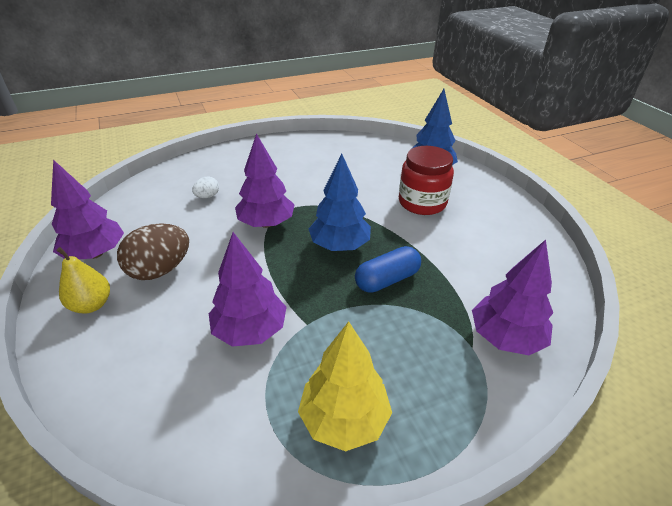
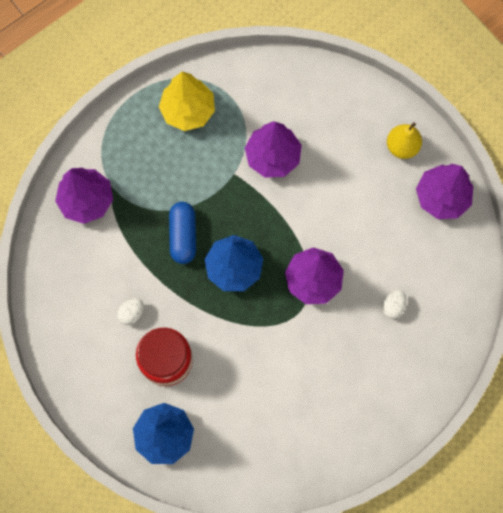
camera: 165 degrees right, 35 degrees up
(160, 270) = (374, 194): brown egg -> none
(387, 280) = (183, 236): blue capsule -> blue capsule turned 45 degrees counterclockwise
(452, 235) = (131, 313): none -> white egg

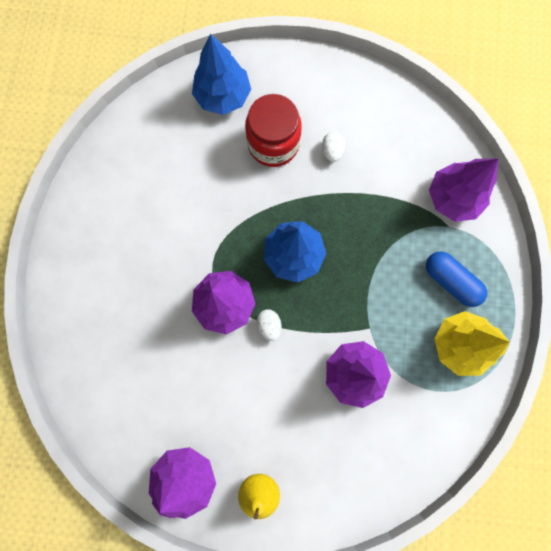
camera: 135 degrees right, 5 degrees up
(183, 236) = (355, 241): blue capsule -> blue capsule (450, 281)
(393, 306) = (144, 343): white egg -> white egg (269, 325)

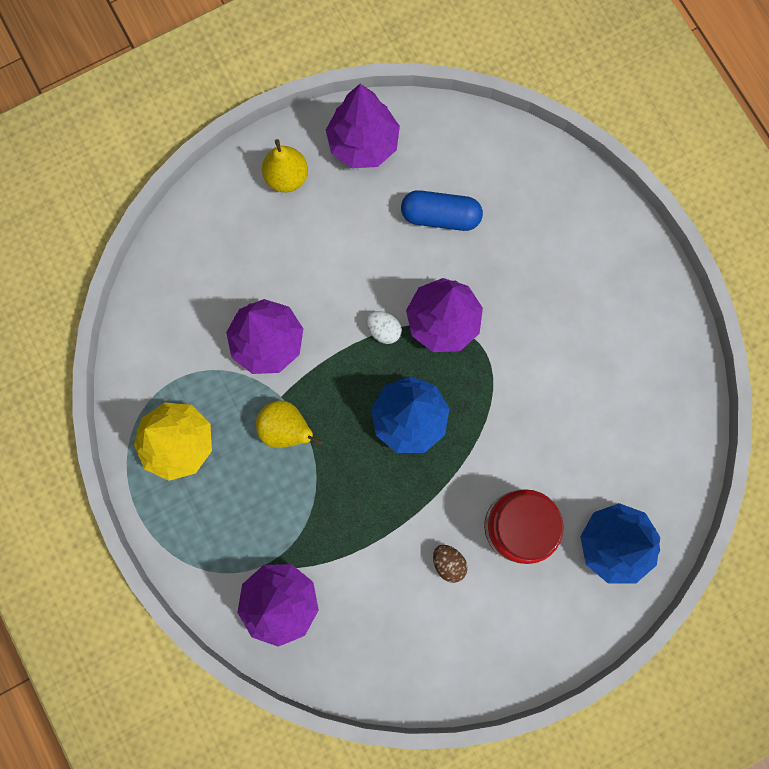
camera: 145 degrees right, 0 degrees up
(332, 151) = (448, 562): white egg -> brown egg
(380, 303) = (286, 429): none -> yellow pear
(450, 281) = (227, 504): blue capsule -> blue capsule (440, 216)

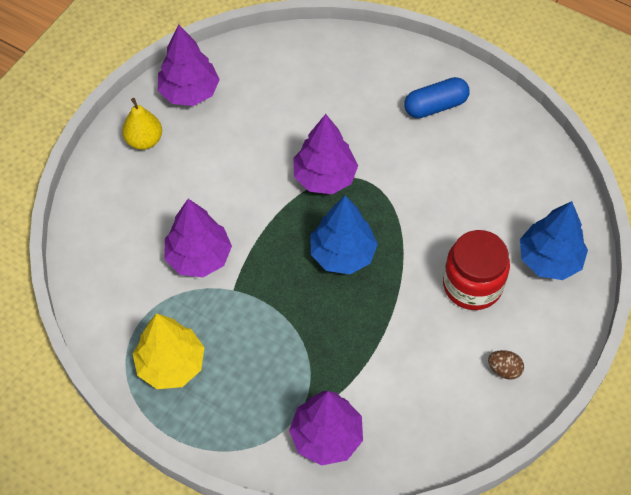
camera: 30 degrees left, 20 degrees down
(286, 429) = (252, 310): yellow pear -> none
(383, 330) = (284, 205): white egg -> none
(440, 216) = (278, 111): blue capsule -> blue capsule (435, 106)
(448, 562) = (438, 337): brown egg -> brown egg (504, 369)

